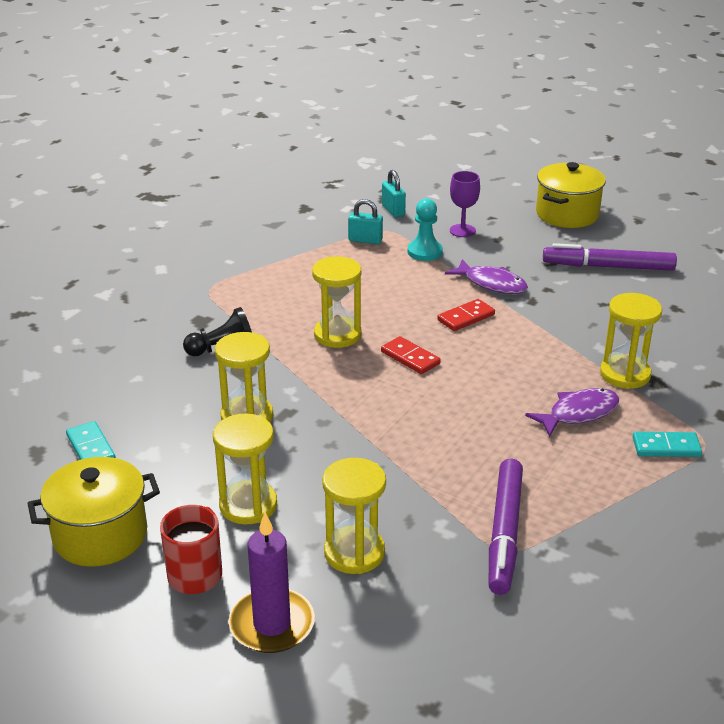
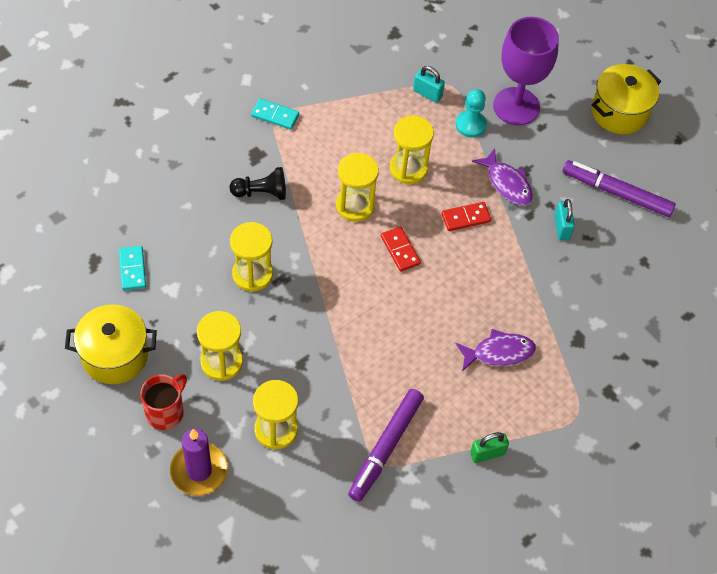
camera: 15 degrees right, 25 degrees up
(393, 210) = (469, 60): turquoise padlock -> turquoise padlock (561, 227)
(462, 231) = (516, 106): purple goblet -> purple goblet, size x1.98
(625, 374) = (558, 323): yellow hourglass -> yellow hourglass (408, 168)
(630, 505) = (487, 453): none -> green padlock
(666, 447) = (545, 408): turquoise domino -> turquoise domino (275, 115)

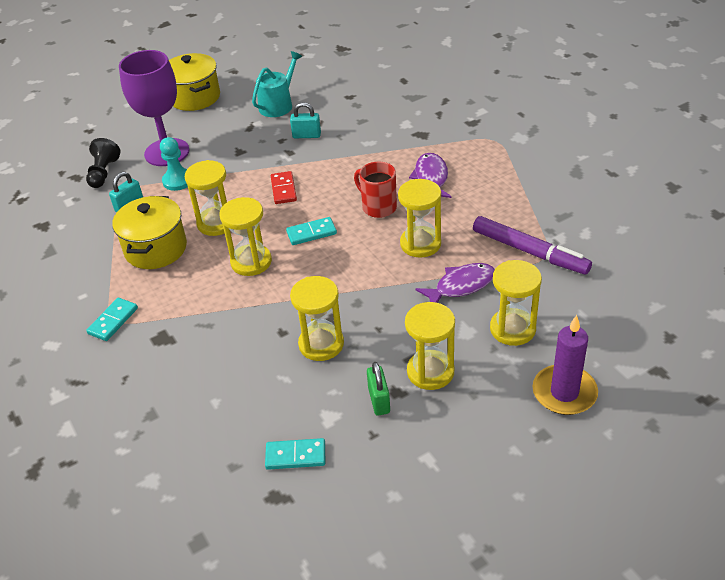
camera: 75 degrees left, 15 degrees down
(115, 355) = (416, 473): yellow pot -> yellow pot (156, 249)
(165, 412) = (492, 422): red mug -> red mug (378, 207)
(261, 192) = (215, 334): black pawn -> black pawn (103, 173)
(390, 347) = (420, 244): none -> yellow hourglass
(400, 250) = (311, 233): red domino -> turquoise domino
(487, 453) = (532, 190): green padlock -> green padlock (379, 400)
(507, 183) = (252, 163): purple fish -> purple fish (461, 286)
(616, 193) = (278, 105): purple marker -> turquoise watering can

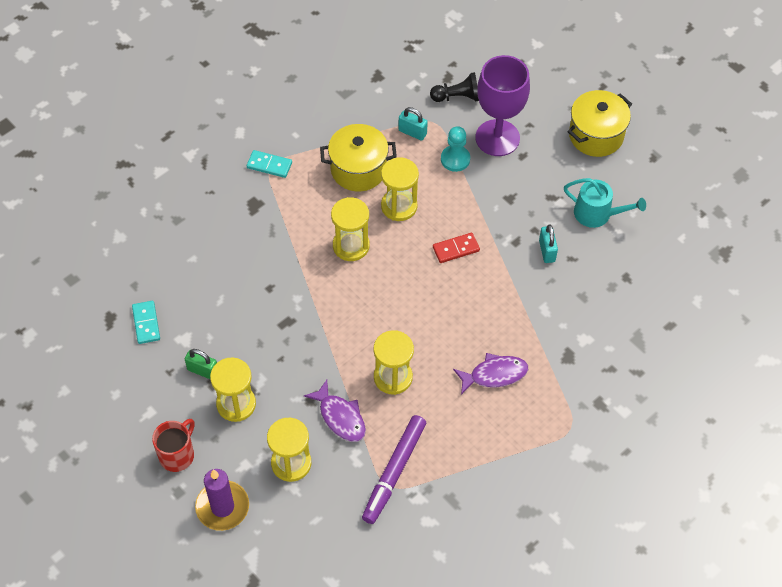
camera: 75 degrees right, 15 degrees up
(311, 233) = (396, 285): turquoise domino -> none
(321, 344) = (259, 319): yellow hourglass -> none
(378, 207) = (441, 334): red mug -> red mug (177, 455)
(379, 400) = (203, 371): green padlock -> green padlock turned 45 degrees clockwise

